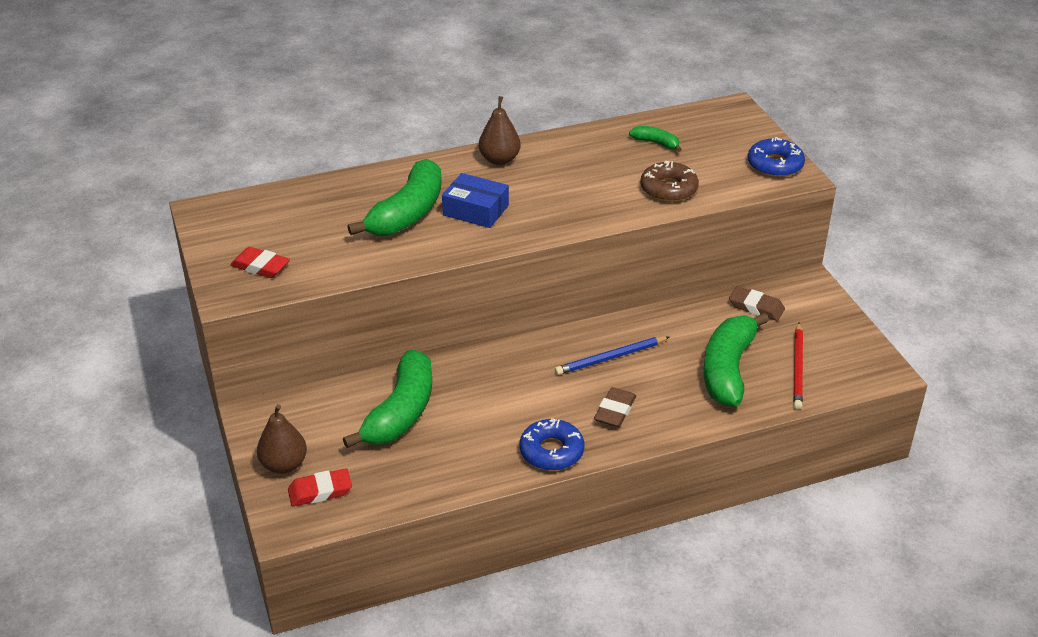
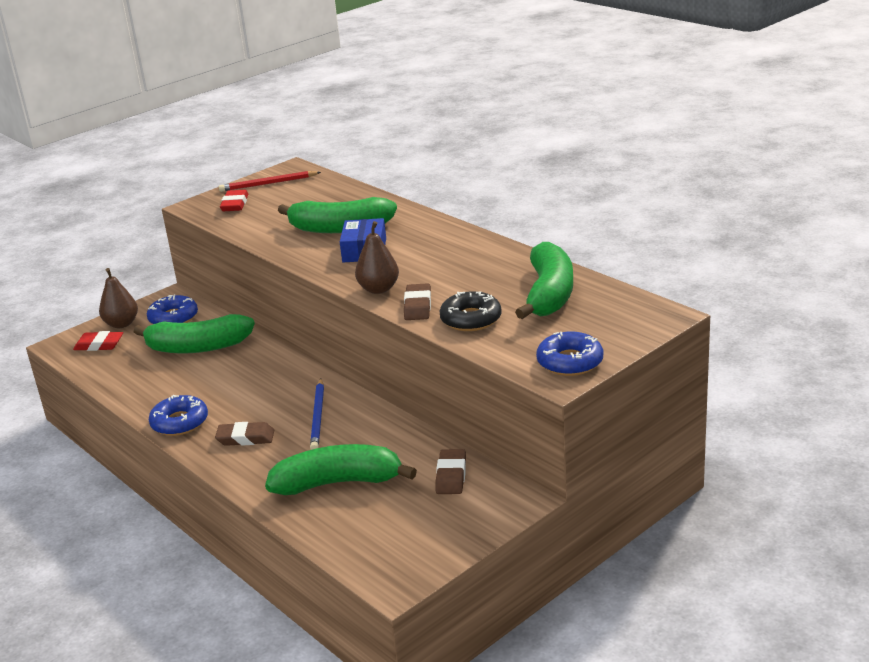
camera: 70 degrees right, 10 degrees down
(311, 420) = (173, 318): none -> blue donut
(320, 491) = (99, 345): red eraser -> red eraser turned 45 degrees counterclockwise
(499, 160) = (451, 238): brown pear -> brown pear (378, 289)
(610, 358) = (318, 417): blue pencil -> blue pencil turned 135 degrees counterclockwise
(621, 208) = (417, 306): none -> brown eraser
(656, 143) = (549, 294): green banana -> green banana, size x2.18
(668, 189) = (471, 319): brown donut -> black donut
(798, 368) = (365, 524): red pencil -> red pencil (268, 184)

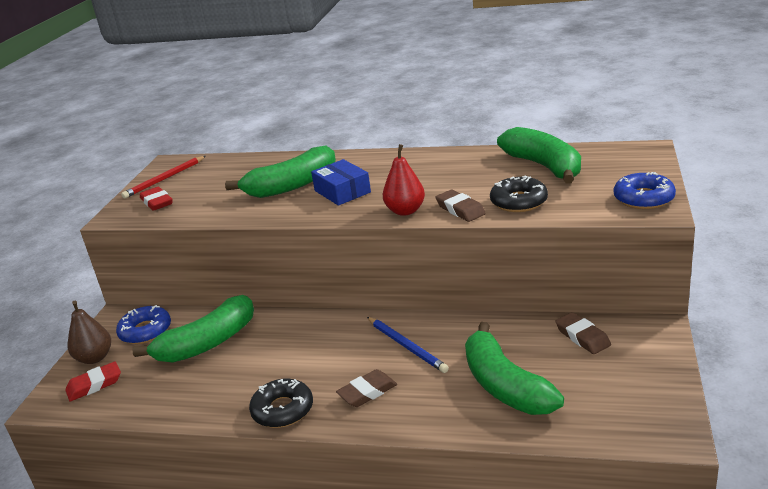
camera: 35 degrees left, 0 degrees up
(179, 422) = (282, 410): blue donut -> black donut
(338, 482) = (504, 385): green banana -> green banana turned 75 degrees counterclockwise
(378, 289) = (405, 211): brown pear -> red pear

